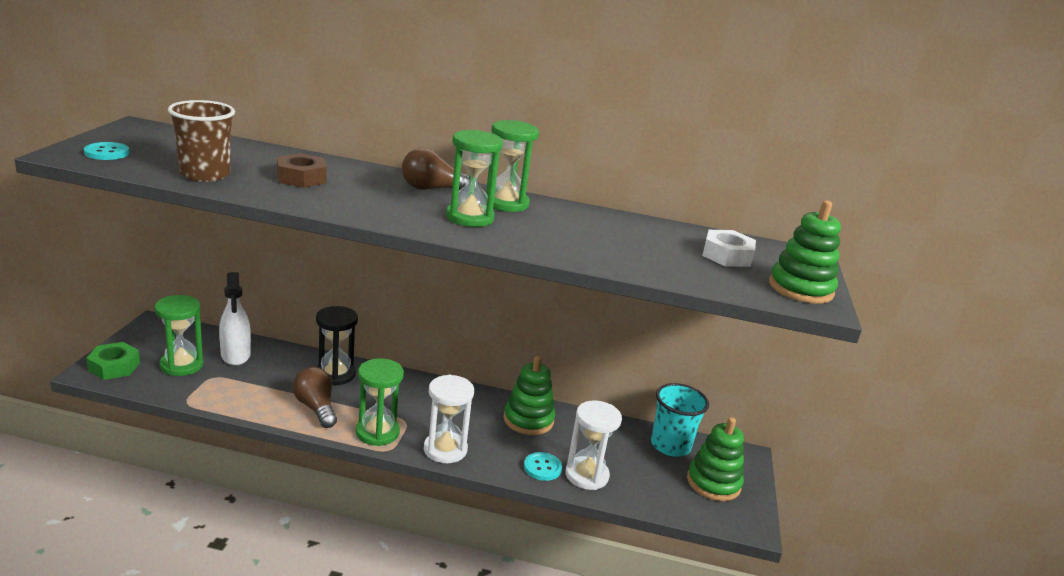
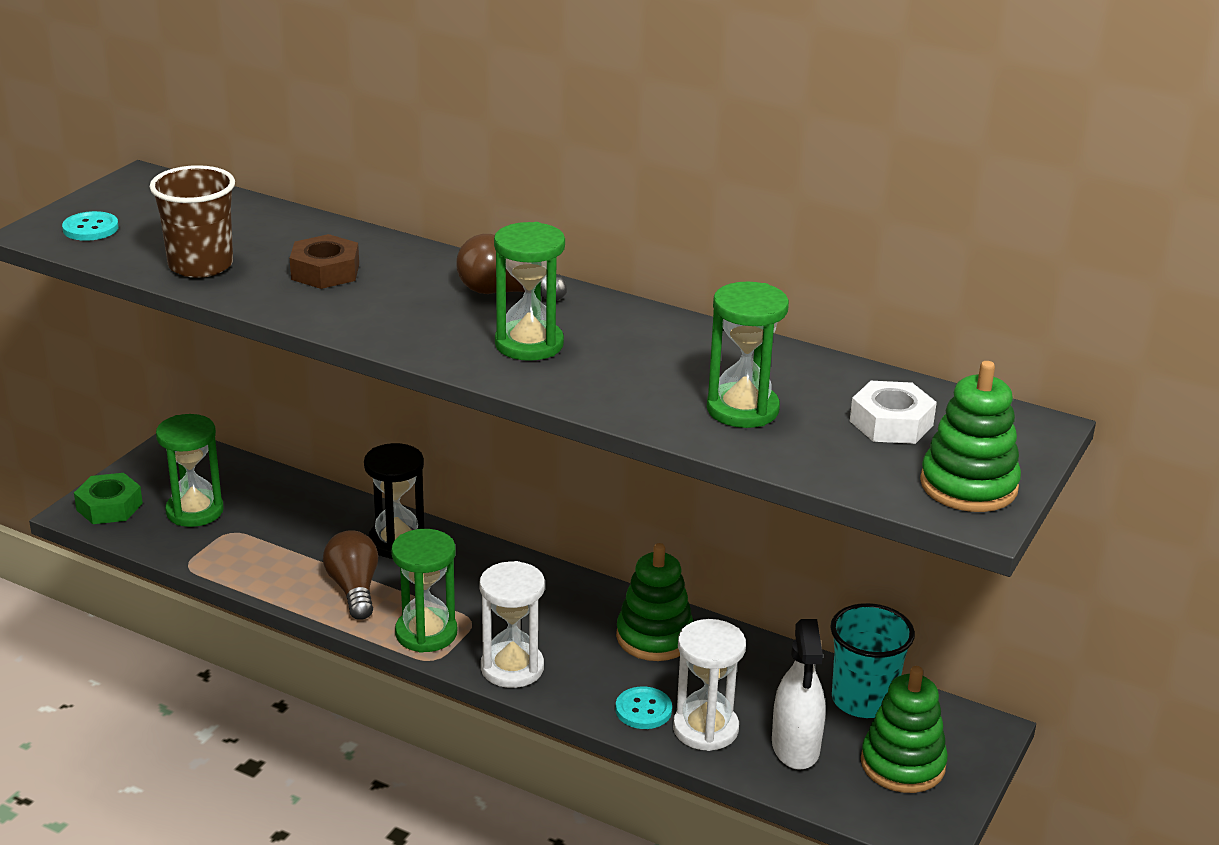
camera: 20 degrees right, 5 degrees up
(236, 355) = (269, 501): white spray bottle -> white spray bottle (795, 747)
(506, 203) = (599, 319): green hourglass -> green hourglass (742, 409)

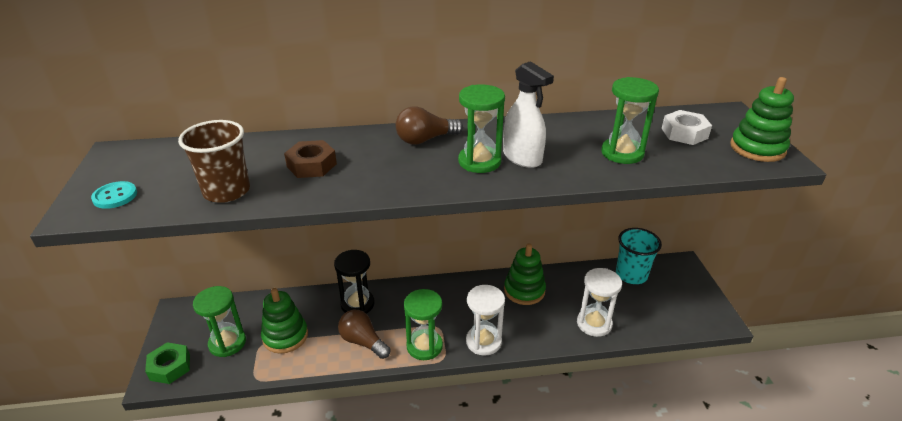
camera: 35 degrees left, 5 degrees up
(643, 710) = (560, 329): turquoise button -> none
(795, 747) = (635, 311): white spray bottle -> white spray bottle (522, 158)
(902, 764) = (677, 295): green stacking toy -> green stacking toy (285, 336)

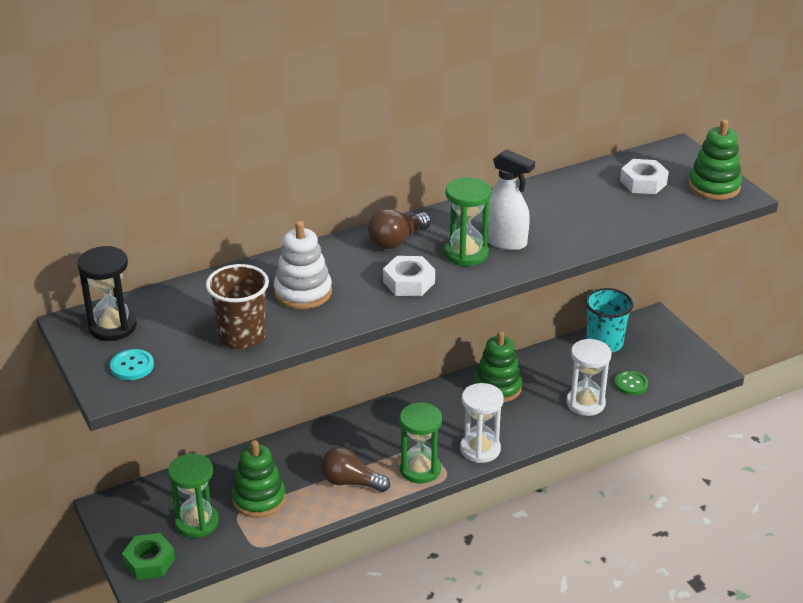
camera: 20 degrees left, 0 degrees up
(311, 165) = (303, 292): brown nut -> white stacking toy
(357, 304) = (319, 446): black hourglass -> black hourglass (112, 326)
(409, 176) = (409, 282): none -> white nut
(622, 153) = (595, 216): green hourglass -> none
(642, 316) = (631, 384): none -> green button

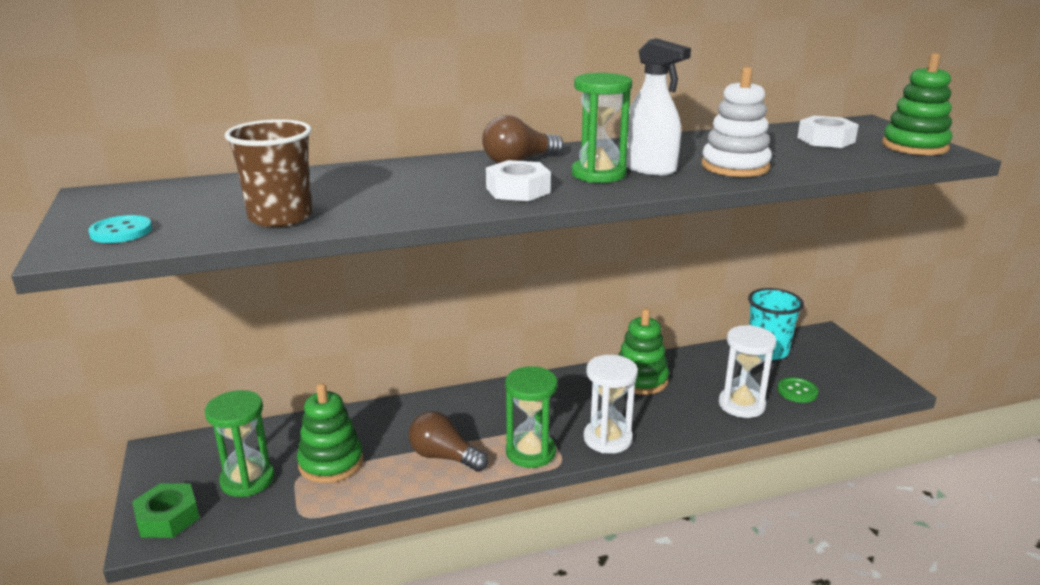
camera: 10 degrees right, 10 degrees down
(112, 326) = (135, 200): black hourglass -> none
(303, 292) = (383, 189): white stacking toy -> white stacking toy (735, 167)

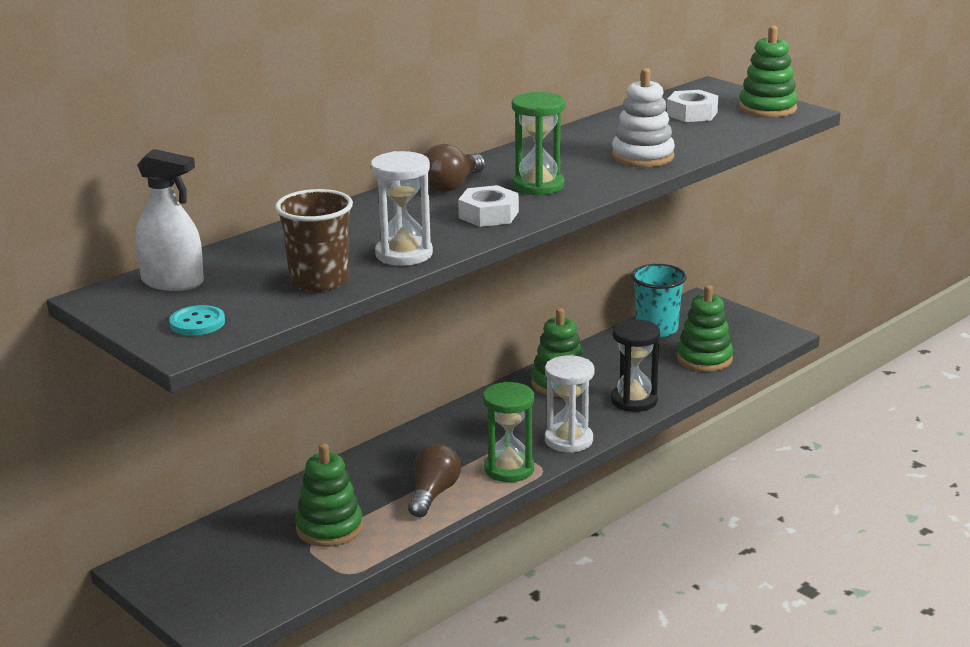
camera: 25 degrees left, 0 degrees up
(168, 517) = (219, 612): green nut -> none
(247, 480) = (262, 563): green hourglass -> none
(444, 457) = (433, 494): brown light bulb -> brown light bulb turned 105 degrees clockwise
(649, 168) = (574, 171): white spray bottle -> white spray bottle (173, 282)
(699, 416) = (634, 400): none -> black hourglass
(741, 405) = (664, 382): white hourglass -> white hourglass (404, 254)
(797, 391) = (704, 359): green button -> green stacking toy

